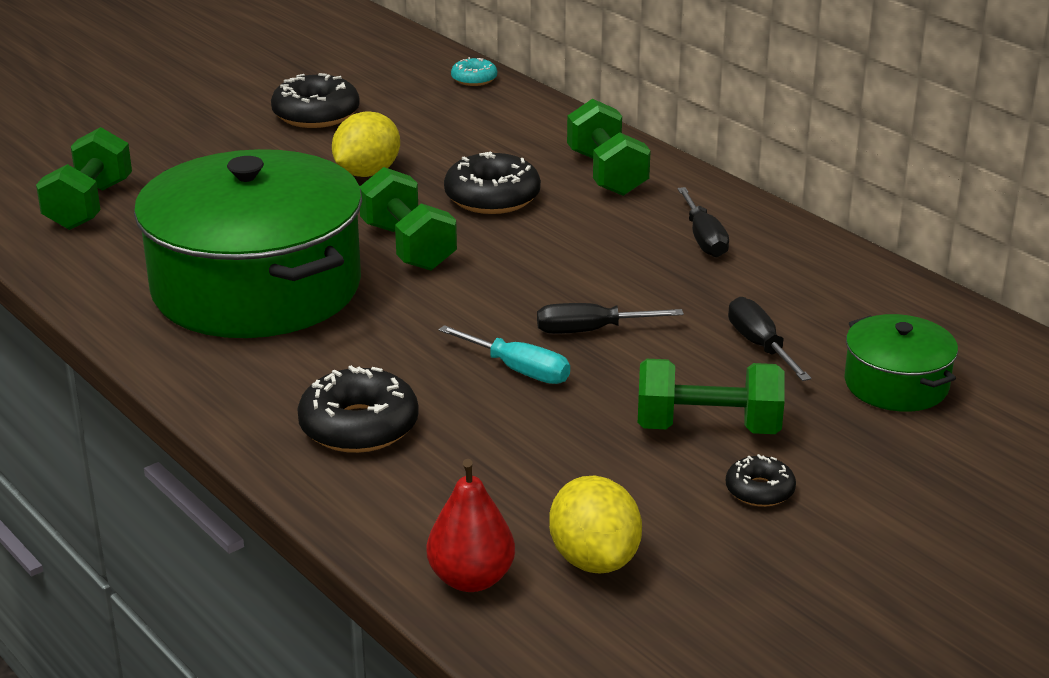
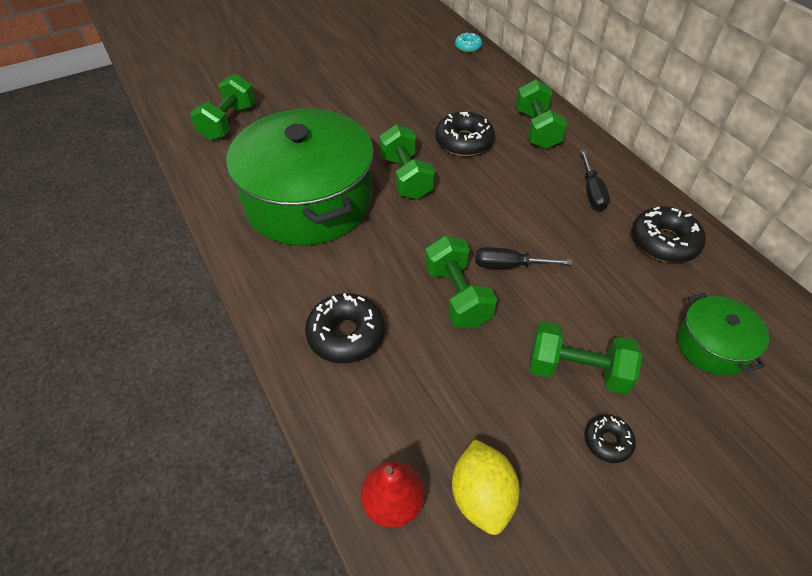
camera: 10 degrees right, 20 degrees up
(316, 114) = (372, 65): black donut -> black donut (664, 242)
(367, 173) = (393, 114): yellow lemon -> none
(518, 370) = (457, 296): turquoise screwdriver -> green dumbbell
(760, 345) = (620, 294): black screwdriver -> none

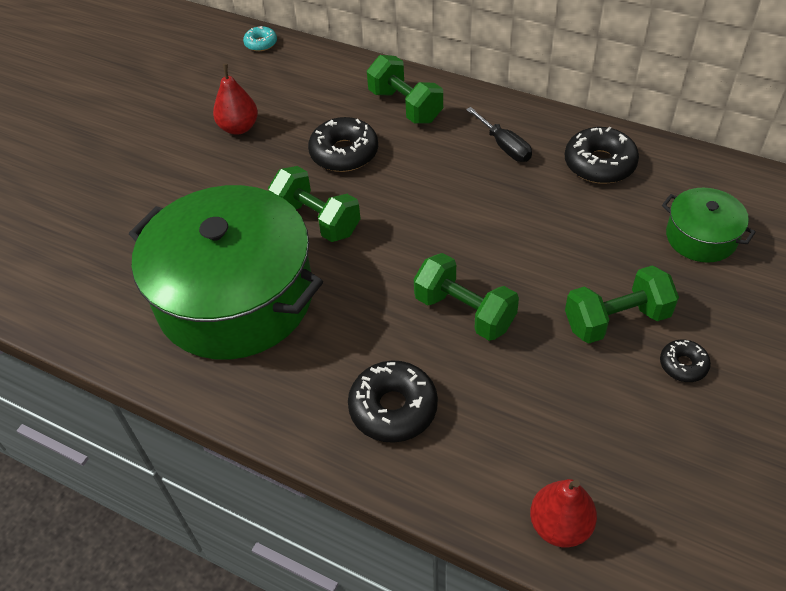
camera: 30 degrees left, 0 degrees up
(228, 122) = (58, 257): green dumbbell -> none
(406, 94) = (239, 127): none -> red pear
(481, 497) = (625, 472): yellow lemon -> none
(509, 265) = (487, 257): black screwdriver -> none

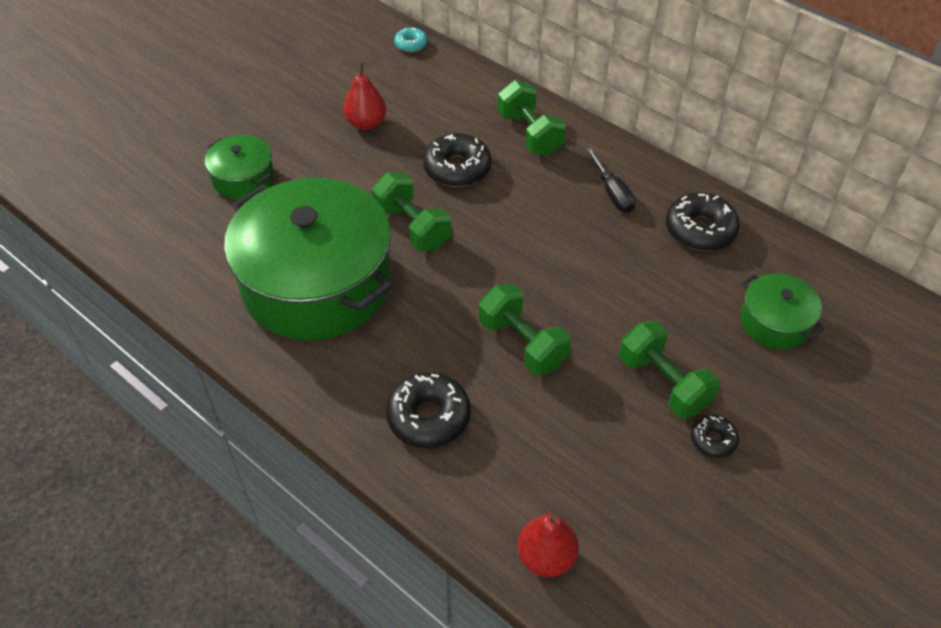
camera: 10 degrees right, 0 degrees up
(127, 207) = (243, 179): none -> green pot
(616, 320) = (663, 383): green dumbbell -> green dumbbell turned 60 degrees clockwise

